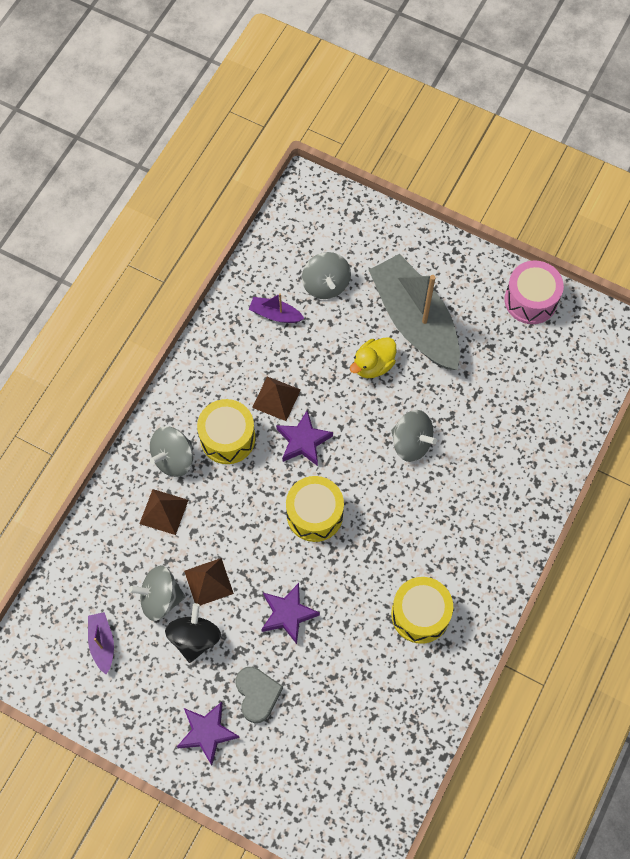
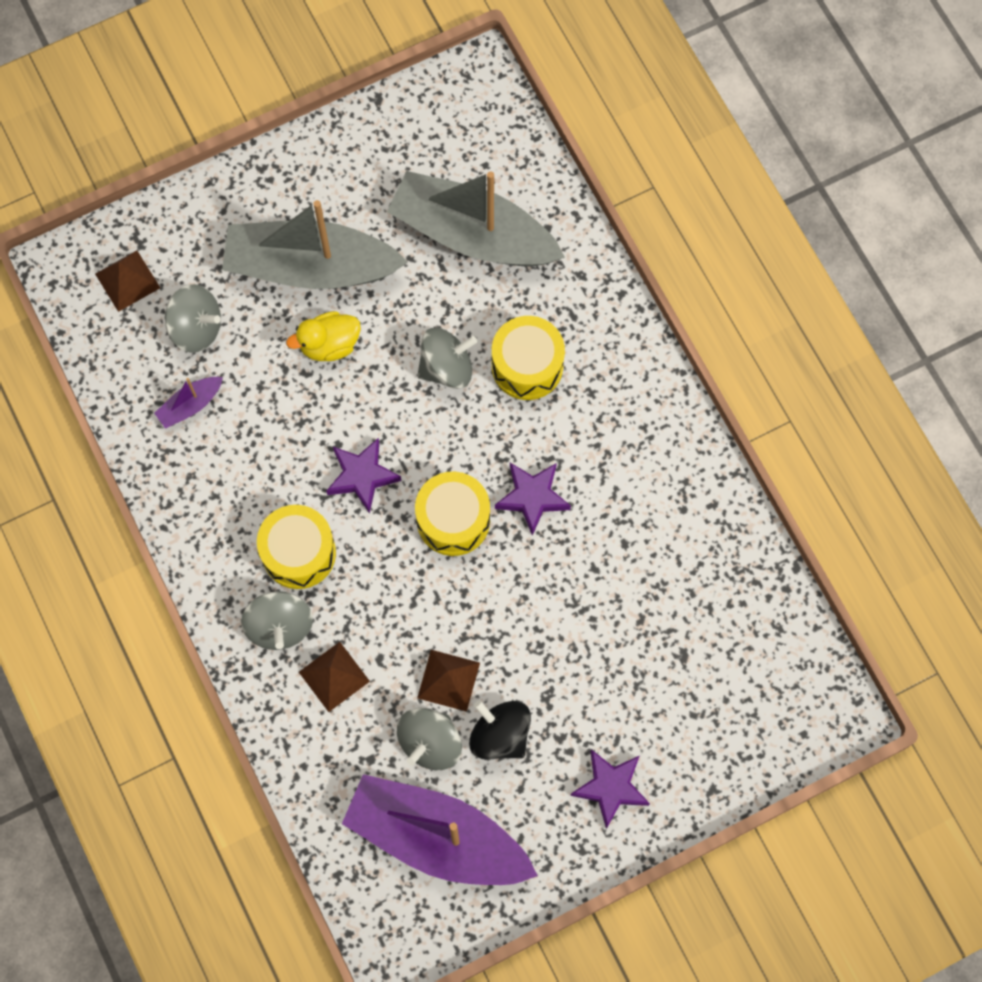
camera: 55 degrees left, 5 degrees up
(102, 643) = (436, 837): purple boat -> purple boat, size x2.43
(257, 694) = (606, 709): grey heart -> none
(276, 398) = (291, 471): brown pyramid -> brown pyramid (127, 280)
(288, 614) = (542, 621): purple star -> purple star (532, 497)
(373, 365) = (329, 344): yellow duck -> yellow duck turned 75 degrees clockwise
(420, 614) = (637, 488): yellow drum -> yellow drum (527, 366)
(511, 399) = (472, 234): none -> grey boat
(530, 300) = (377, 135): pink drum -> none

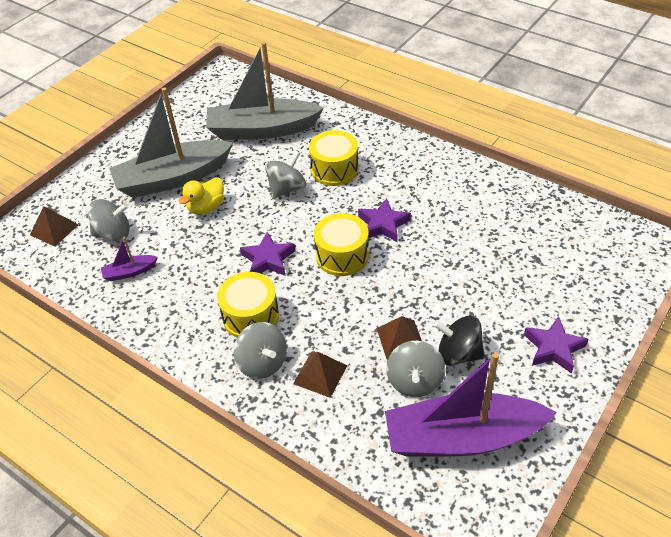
camera: 25 degrees left, 25 degrees down
(190, 405) = (129, 272): purple boat -> purple boat turned 45 degrees clockwise

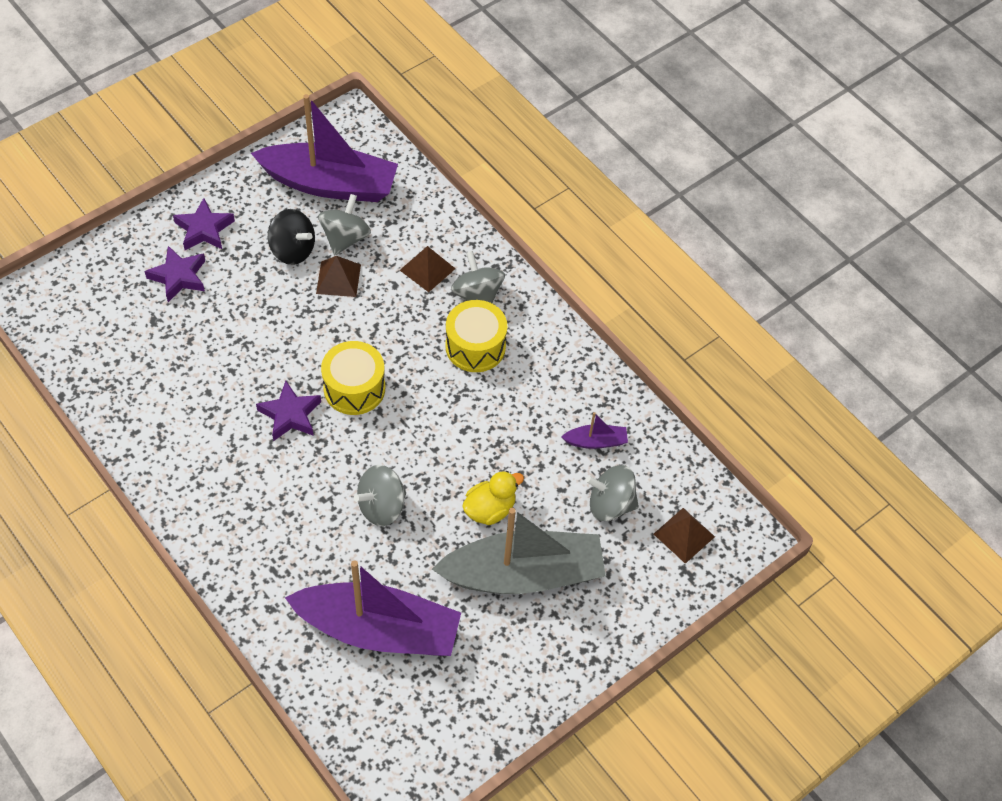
camera: 170 degrees left, 10 degrees up
(262, 130) = (379, 630): grey boat -> purple boat
(268, 259) = (437, 409): purple star -> purple star (178, 277)
(334, 169) = (309, 519): yellow drum -> none

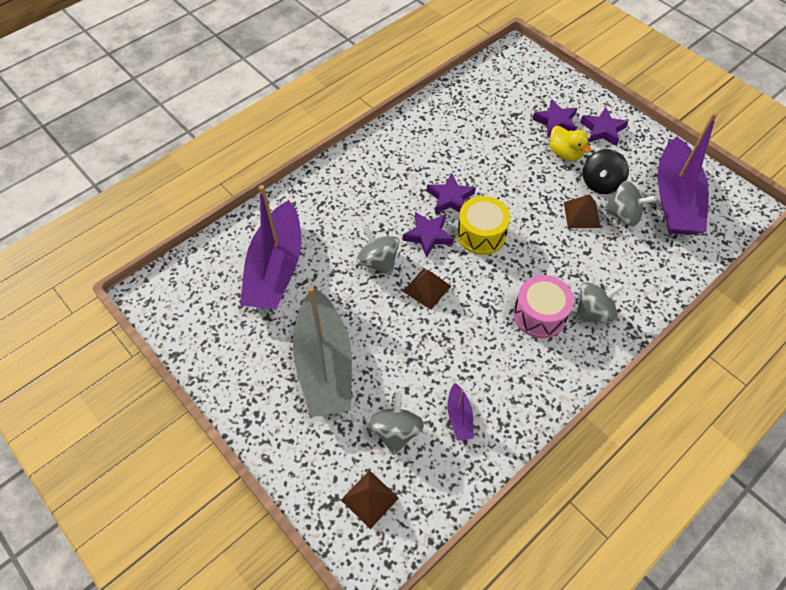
camera: 90 degrees right, 0 degrees up
(348, 446) = (428, 236): none -> purple star
(427, 269) = (610, 274): brown pyramid -> brown pyramid (427, 288)
(475, 346) = (539, 315): yellow drum -> pink drum
(490, 509) = (382, 336): yellow duck -> yellow duck (565, 153)

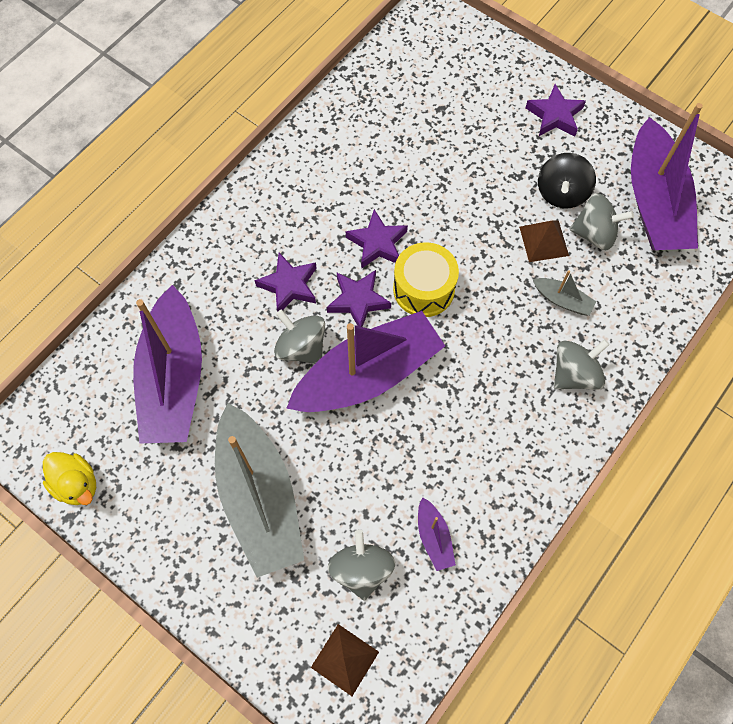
camera: 10 degrees left, 10 degrees up
(427, 288) = (368, 374): brown pyramid -> purple boat
(539, 315) = (510, 387): pink drum -> none
(555, 122) = (494, 112): purple star -> purple star (289, 285)
(565, 153) = (512, 156): yellow duck -> yellow duck (77, 484)
(591, 258) = (562, 300): none -> grey boat

